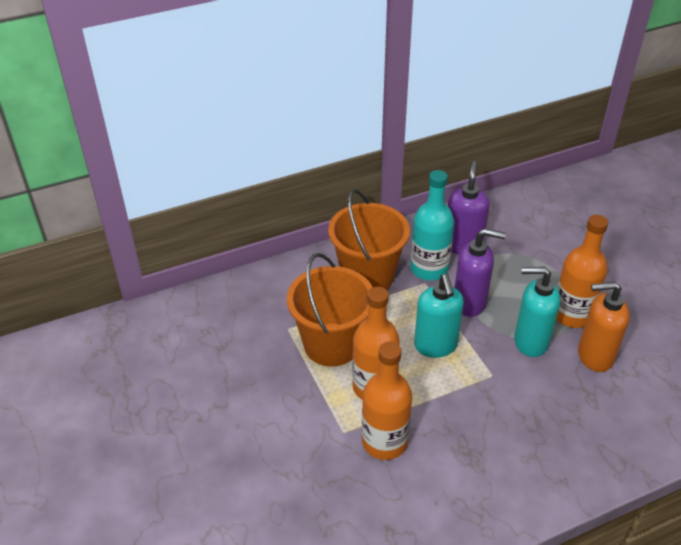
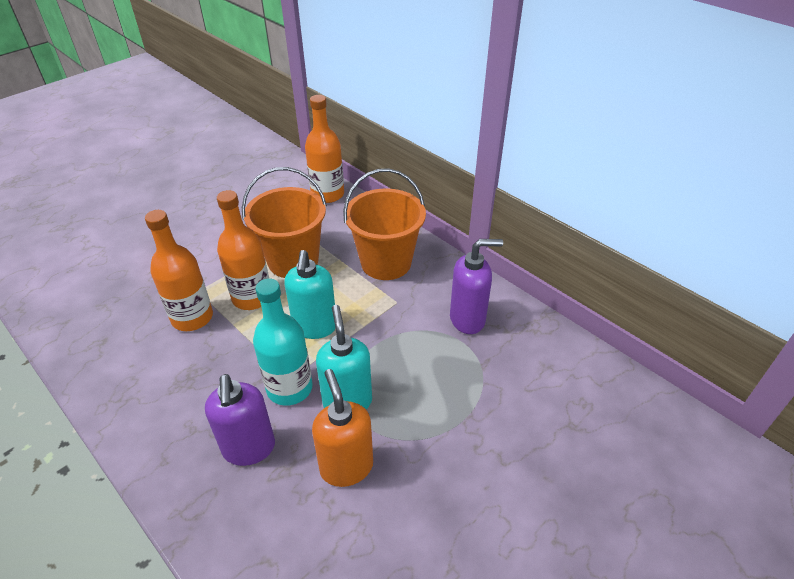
camera: 70 degrees right, 0 degrees up
(429, 269) = (418, 301): turquoise bottle -> turquoise bottle (289, 388)
(435, 346) = (315, 327): turquoise soap dispenser -> turquoise soap dispenser turned 60 degrees counterclockwise
(470, 303) = (384, 341): purple soap dispenser -> purple soap dispenser (249, 448)
(571, 315) = (405, 434): orange bottle -> orange bottle (327, 194)

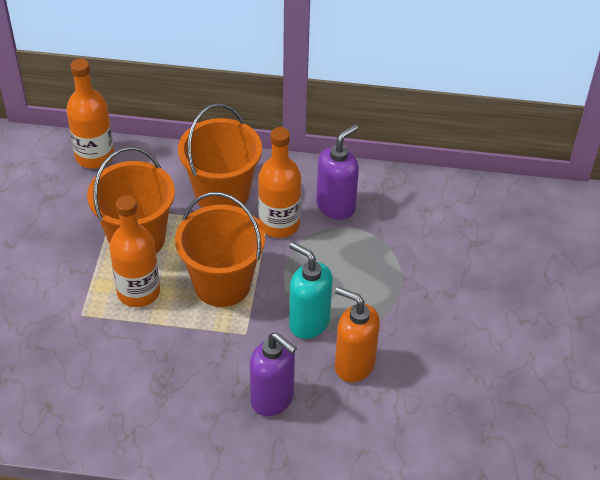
camera: 40 degrees left, 5 degrees up
(192, 318) = (105, 339): orange bottle -> orange bottle (279, 224)
(289, 388) = (254, 341): turquoise bottle -> none
(315, 327) = (222, 284): turquoise soap dispenser -> orange bucket

